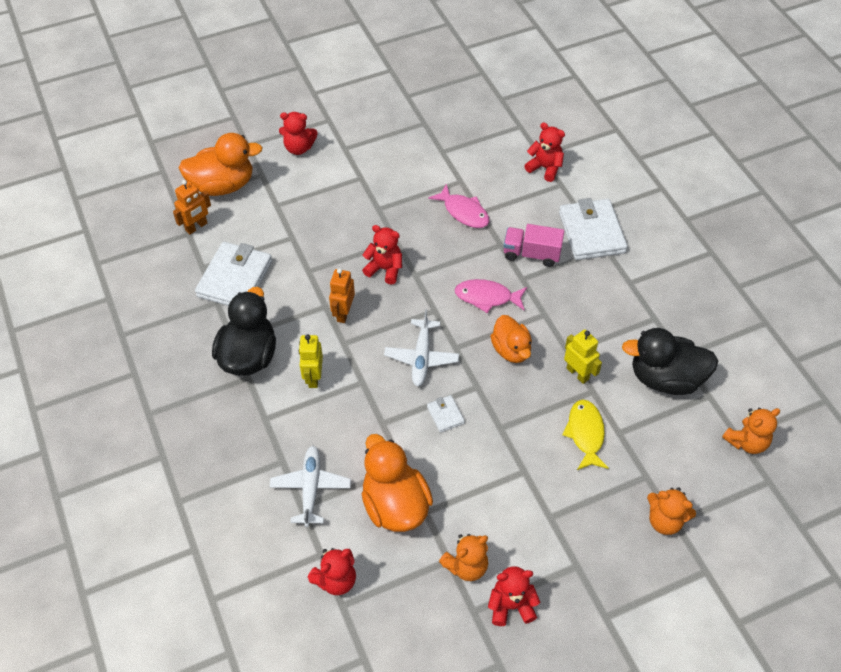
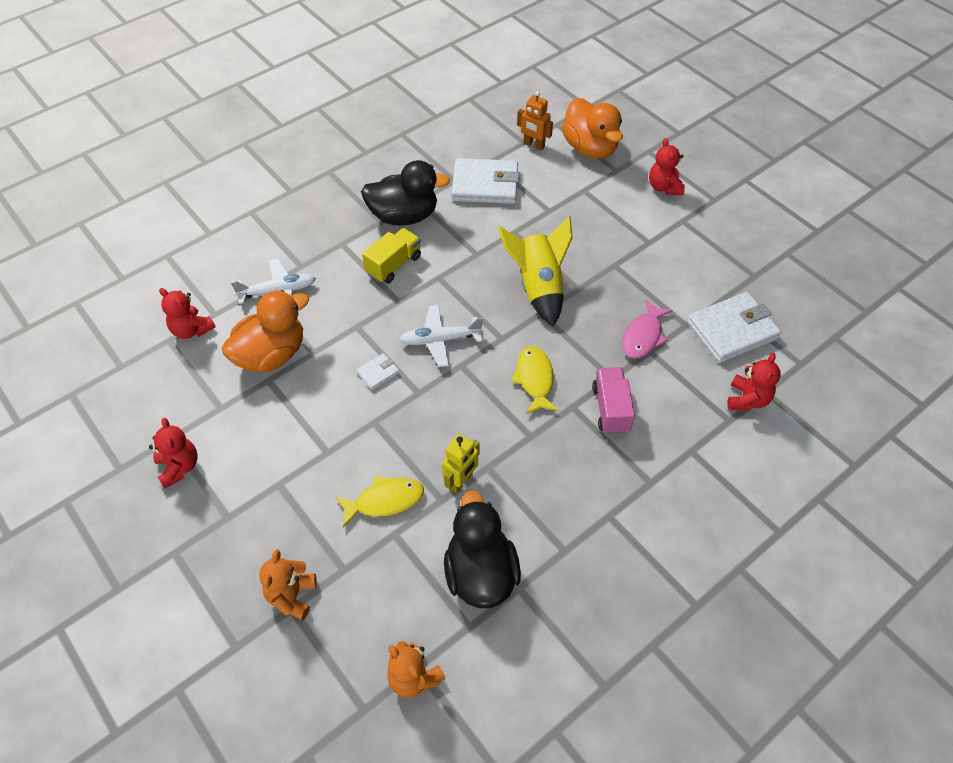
camera: 75 degrees right, 0 degrees up
(313, 377) = (393, 265): yellow robot -> yellow truck
(343, 313) = (473, 269): orange robot -> none
(385, 269) = (538, 287): red teddy bear -> yellow rocket
(466, 566) = (216, 423): orange teddy bear -> none
(487, 297) = (534, 379): pink fish -> yellow fish
(511, 350) = (473, 413): orange duck -> none
(591, 232) = (669, 463): white wallet -> white wallet (732, 330)

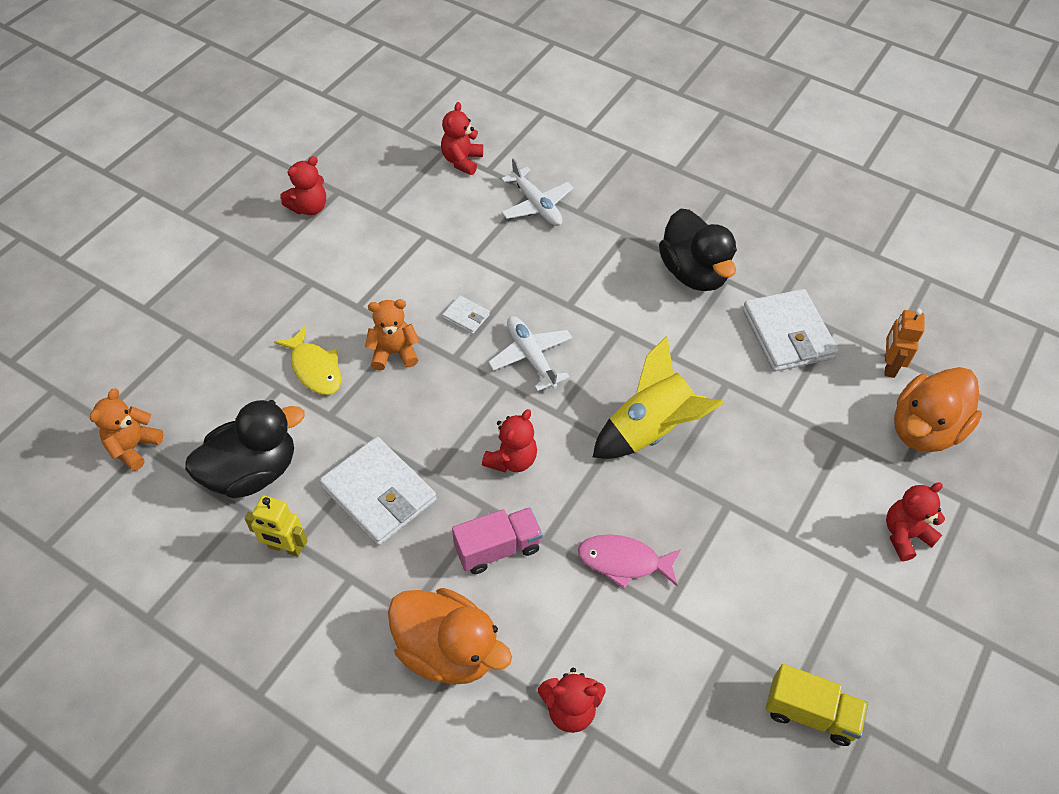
camera: 70 degrees right, 0 degrees up
(271, 355) = (455, 227): orange duck -> orange duck (447, 650)
(292, 596) = (198, 330): orange teddy bear -> orange teddy bear (394, 353)
(393, 265) = (617, 285): yellow truck -> yellow truck (810, 713)
(461, 481) = (355, 426): yellow robot -> yellow robot (285, 548)
(534, 379) = (511, 459): yellow fish -> red teddy bear
(732, 330) = (680, 670): white wallet -> white wallet (379, 494)

